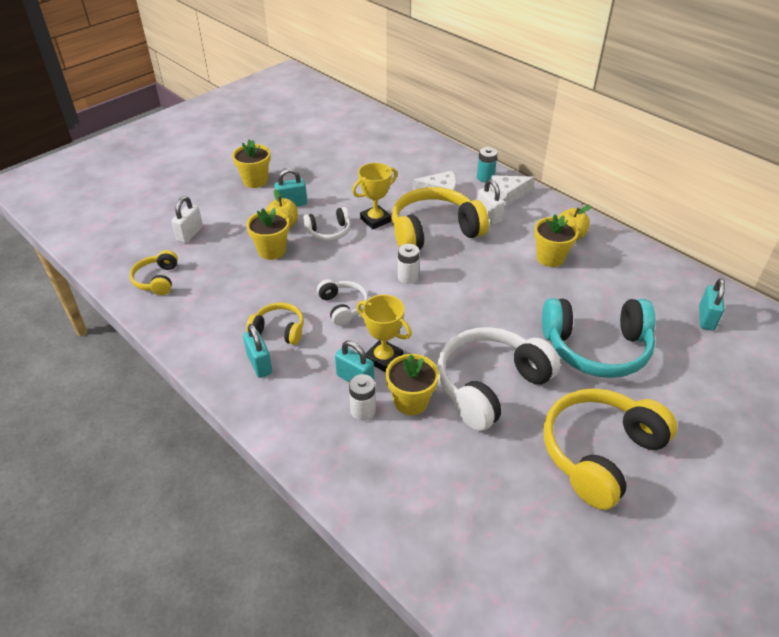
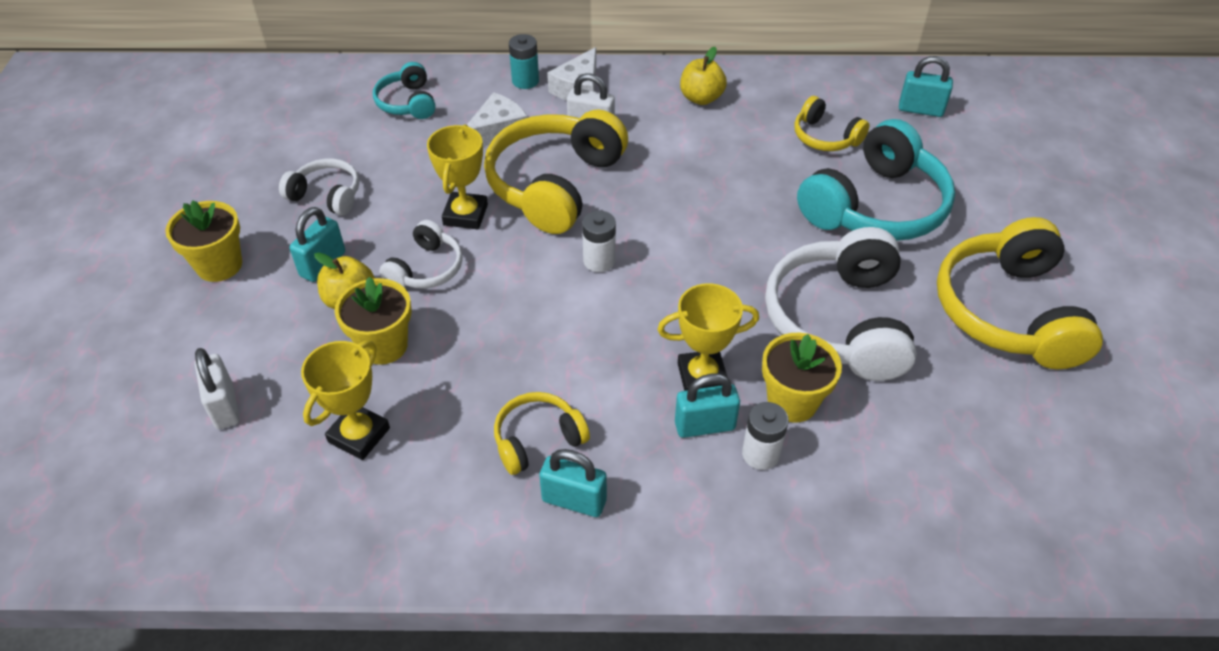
camera: 45 degrees left, 5 degrees up
(157, 280) = (268, 506): yellow headphones -> yellow headphones (825, 137)
(218, 278) = (359, 435): none -> yellow trophy
(343, 307) = (575, 351): white headphones -> white headphones (327, 195)
(415, 158) = (407, 103): none -> turquoise headphones
(550, 258) = (714, 136): yellow flower pot -> none
(706, 318) = (920, 109): turquoise padlock -> turquoise padlock turned 45 degrees counterclockwise

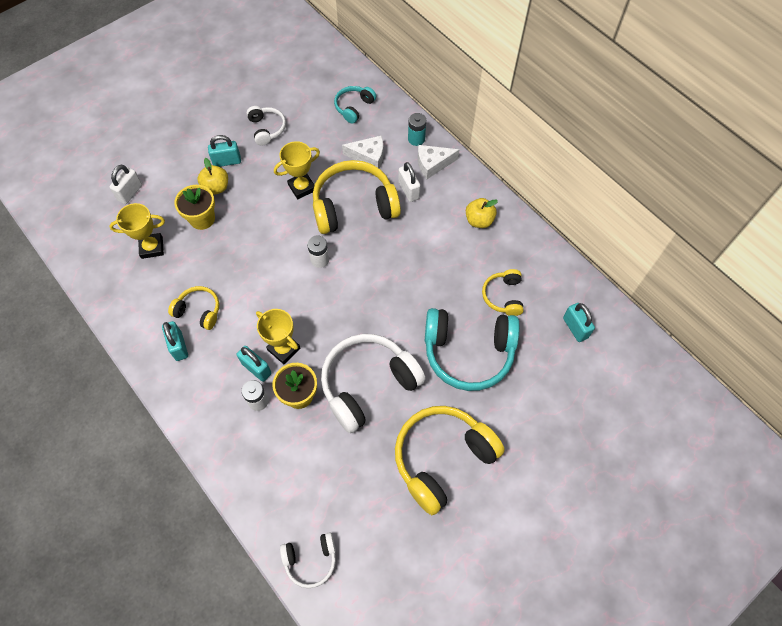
camera: 50 degrees right, 15 degrees up
(219, 265) = (196, 128): yellow flower pot -> none
(426, 269) = (257, 199): white headphones -> white headphones (310, 560)

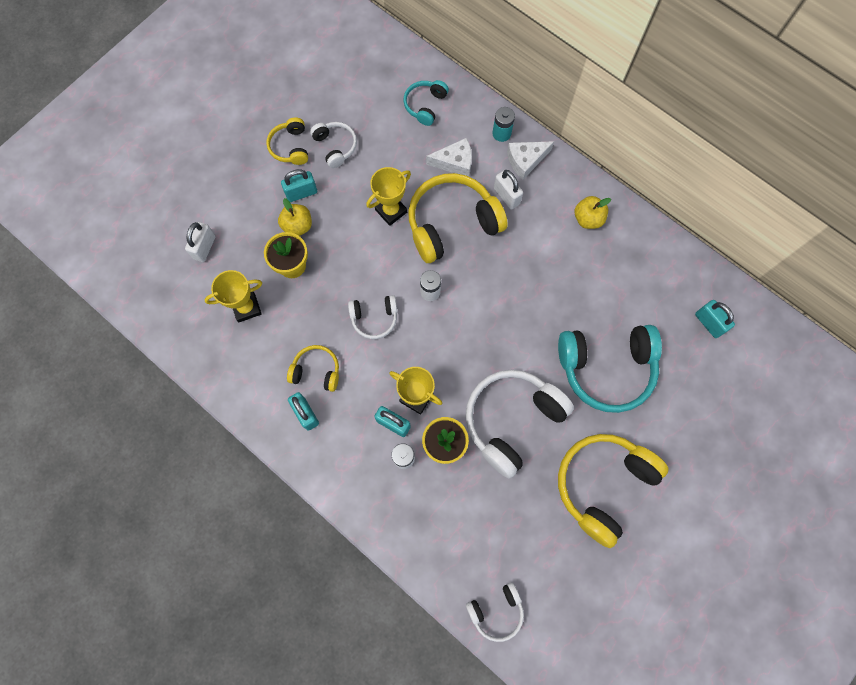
camera: 10 degrees left, 10 degrees up
(263, 274) = (374, 318): none -> white headphones
(503, 296) = (629, 300): yellow headphones -> yellow headphones (290, 147)

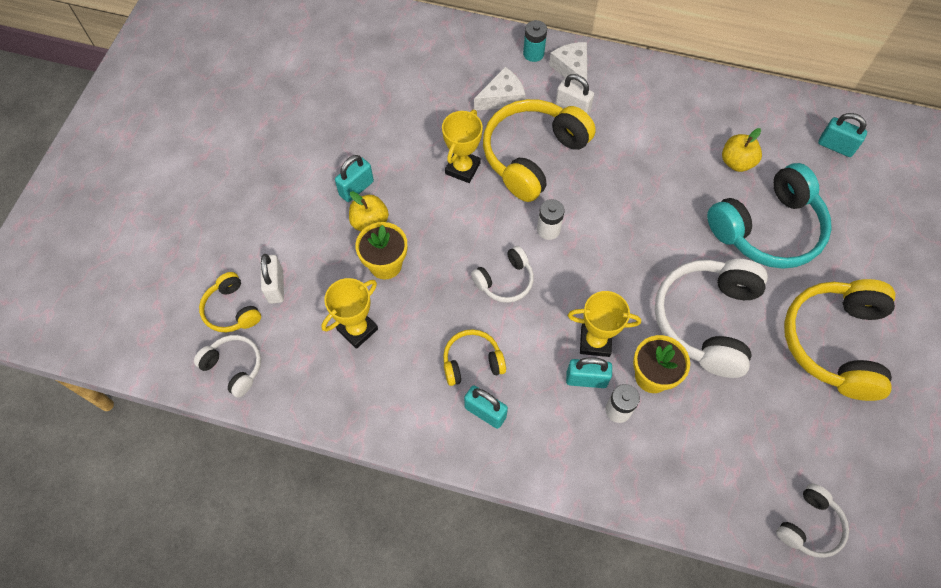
camera: 25 degrees left, 10 degrees down
(290, 147) = (319, 148): yellow headphones -> yellow headphones (231, 310)
(335, 146) = (369, 129): white headphones -> white headphones (234, 367)
(425, 105) = (441, 56): turquoise headphones -> none
(525, 161) = (572, 69): white cheese -> white cheese turned 120 degrees clockwise
(588, 219) = (664, 98): yellow apple -> yellow apple (736, 162)

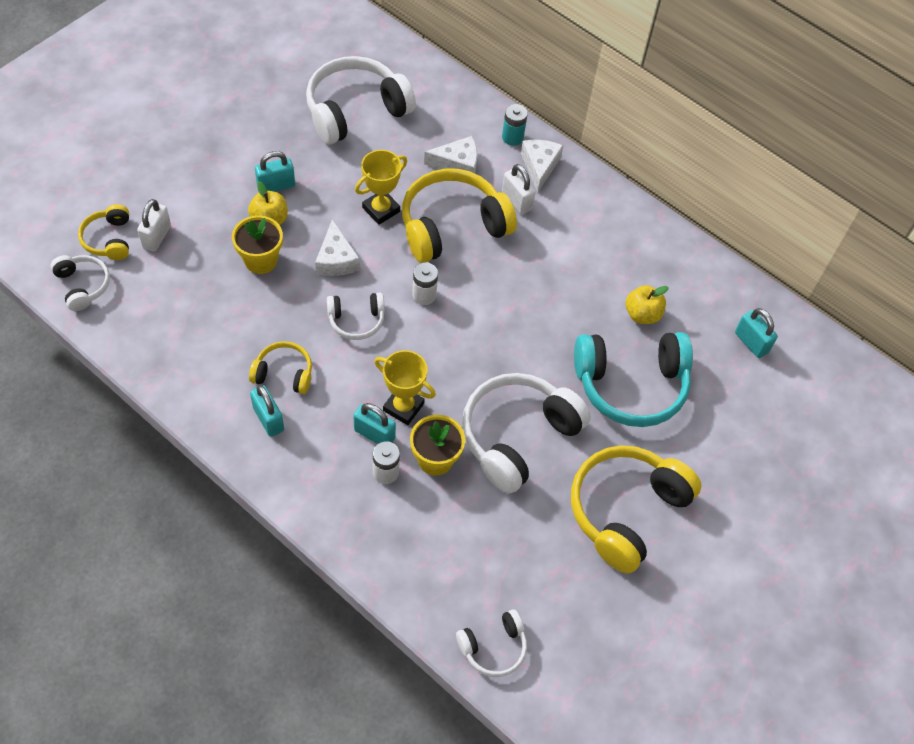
camera: 20 degrees right, 5 degrees down
(357, 329) = (203, 302): yellow trophy -> none
(384, 87) = (355, 110): none -> white headphones
(452, 232) = (336, 259): none -> white cheese

